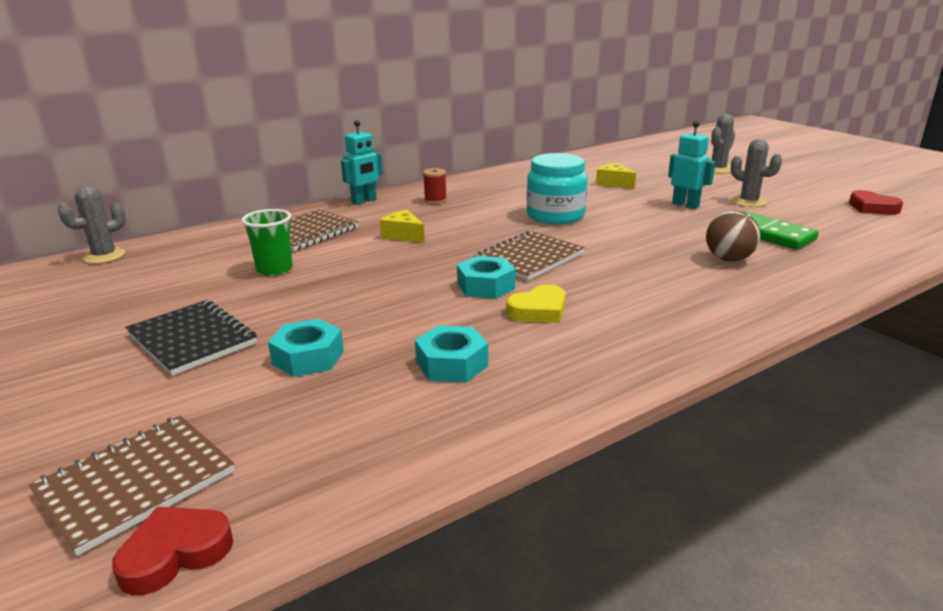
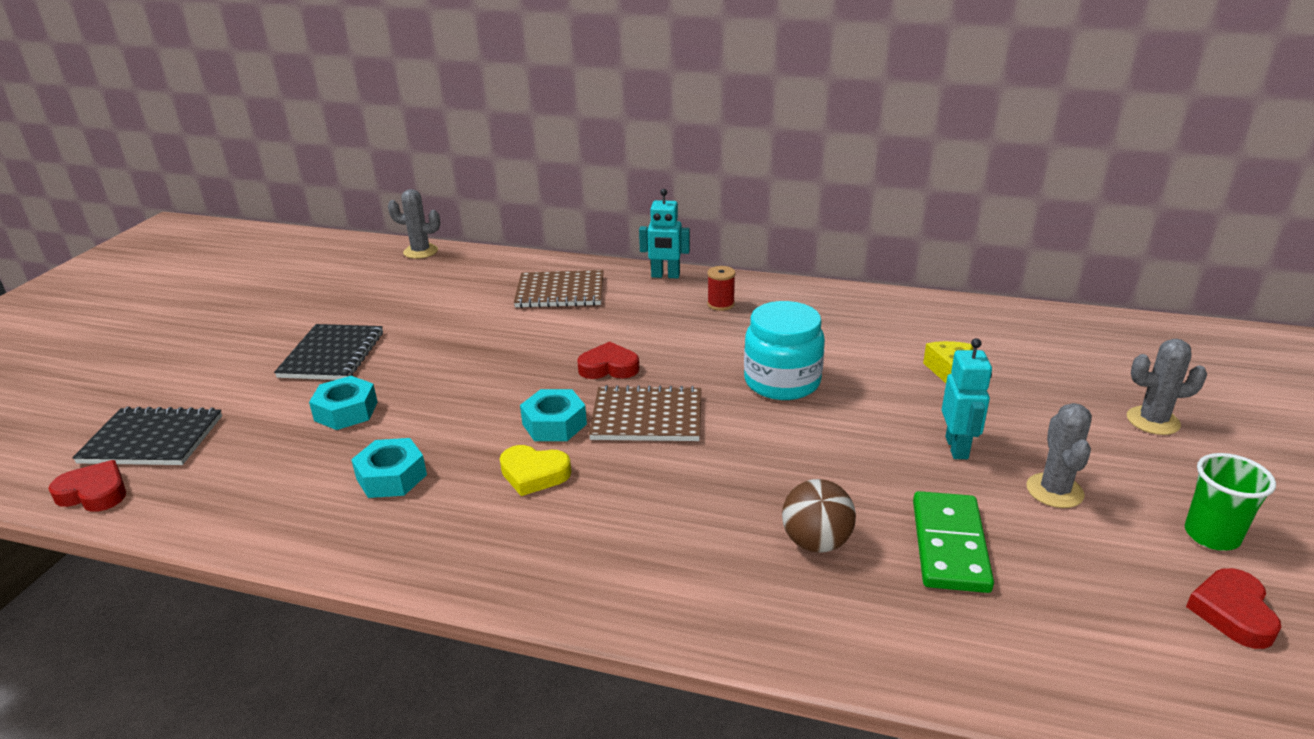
camera: 50 degrees right, 5 degrees up
(136, 483) = (152, 439): brown notebook -> black notebook
(274, 269) = (473, 319): green cup -> green cup (1211, 535)
(403, 235) = (613, 333): yellow cheese -> none
(446, 249) = (609, 367): none -> red heart

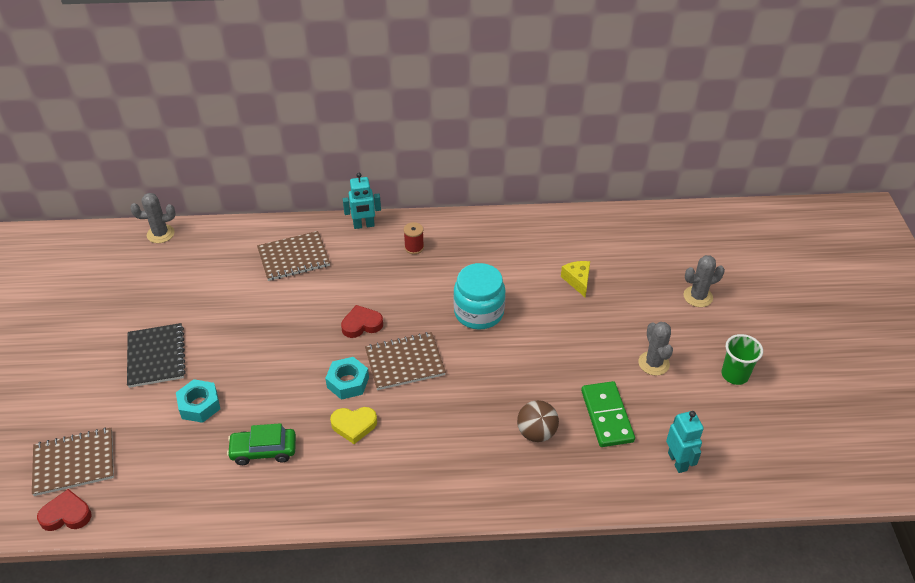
camera: 20 degrees left, 15 degrees up
(152, 439) = (74, 463): black notebook -> brown notebook
(391, 477) = (263, 451): turquoise nut -> green car
(957, 448) = (596, 343): turquoise robot -> turquoise robot (677, 461)
(1232, 612) = (748, 422): red heart -> none

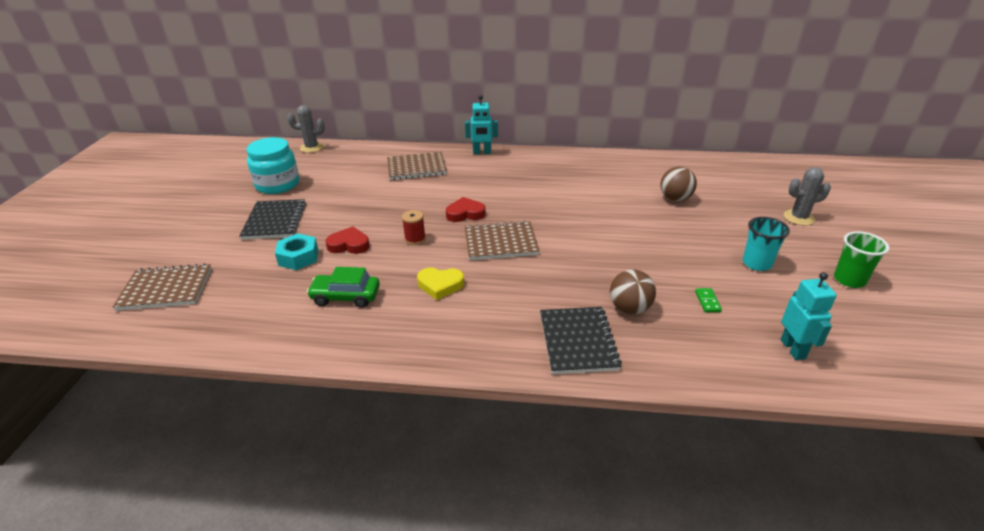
camera: 10 degrees right, 10 degrees down
(66, 515) = (137, 329): red heart -> red heart (349, 245)
(348, 382) = (442, 252): turquoise nut -> none
(414, 247) = (523, 168): red spool -> red spool (415, 239)
(479, 312) = (577, 213): turquoise jar -> turquoise jar (278, 184)
(492, 476) = (578, 341): none -> black notebook
(577, 281) = (675, 199): yellow cheese -> brown ball
(606, 416) = (707, 301): green domino -> green domino, size x0.43
(653, 363) = (757, 263): grey cactus -> turquoise cup

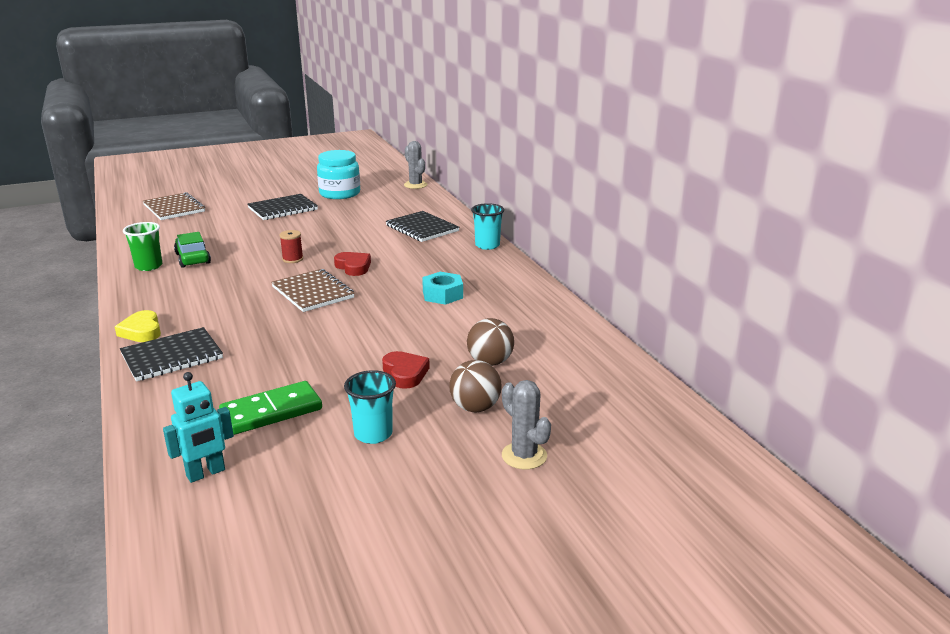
camera: 60 degrees right, 10 degrees down
(298, 257) = (236, 230): turquoise nut -> turquoise nut (442, 294)
(349, 245) = (266, 240): red heart -> red heart (405, 373)
(416, 168) = (422, 228): brown notebook -> black notebook
(440, 285) = (227, 285): yellow heart -> yellow heart (142, 331)
(482, 152) = (487, 245): turquoise robot -> turquoise cup
(629, 308) = (236, 371): brown ball -> brown ball (475, 408)
(707, 301) = (271, 411): green domino -> green domino, size x2.32
(849, 280) = (380, 507): green cup -> green cup (148, 266)

